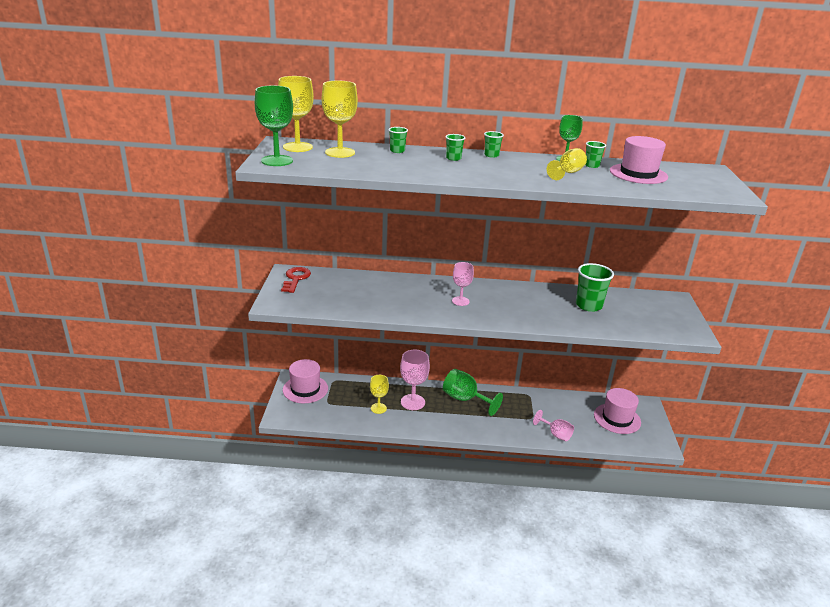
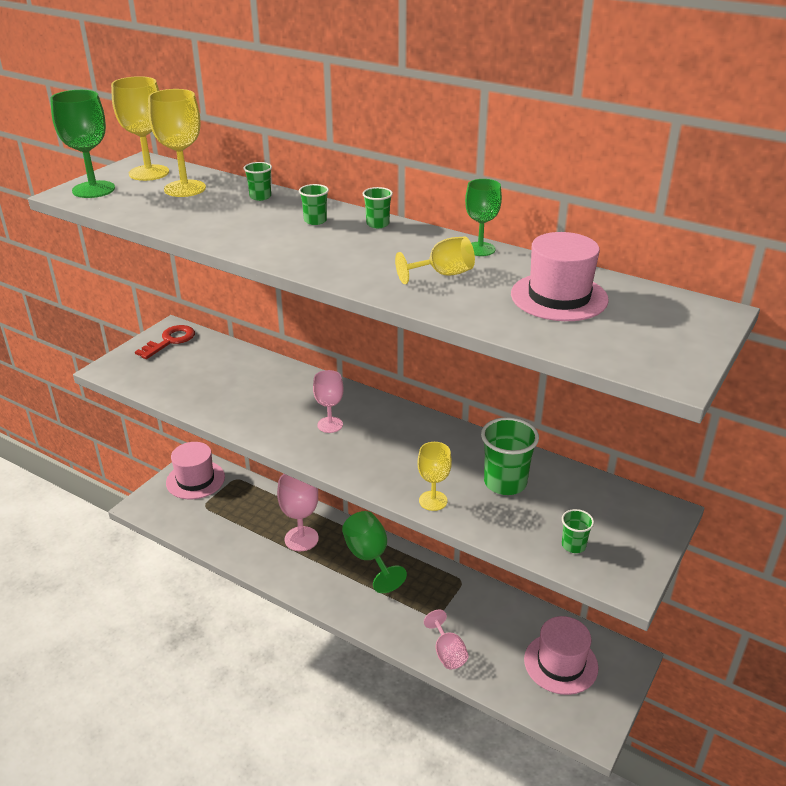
camera: 30 degrees right, 5 degrees up
(378, 408) = (254, 533): yellow goblet -> yellow goblet (433, 501)
(592, 165) = (504, 268): green cup -> green cup (573, 545)

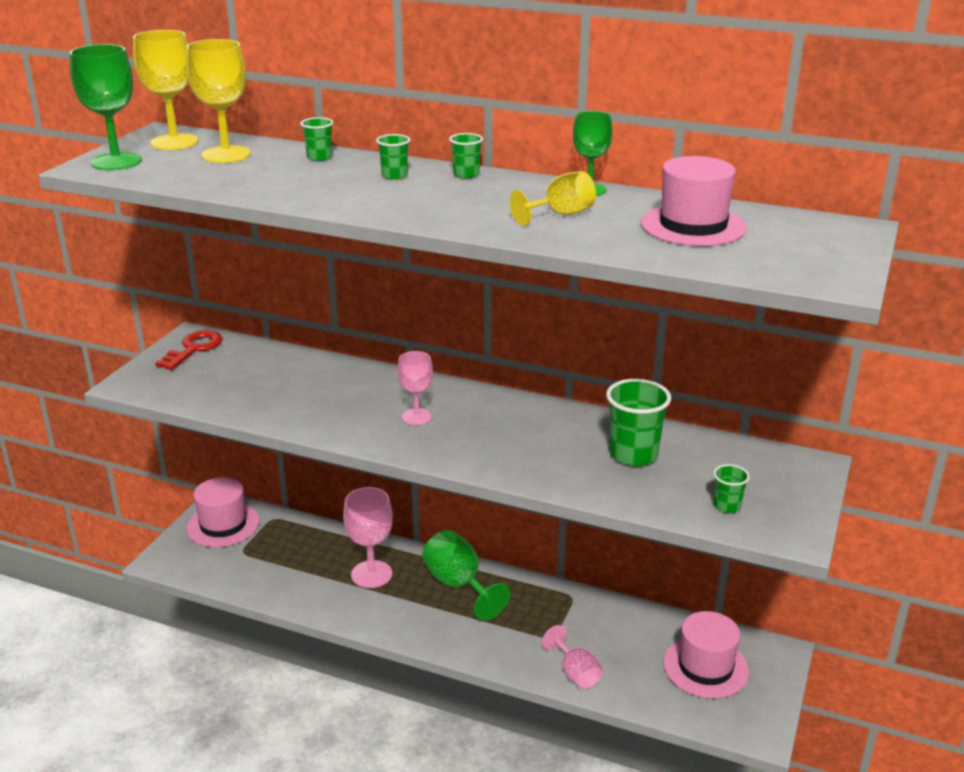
camera: 10 degrees left, 5 degrees down
(433, 501) = (560, 480): yellow goblet -> none

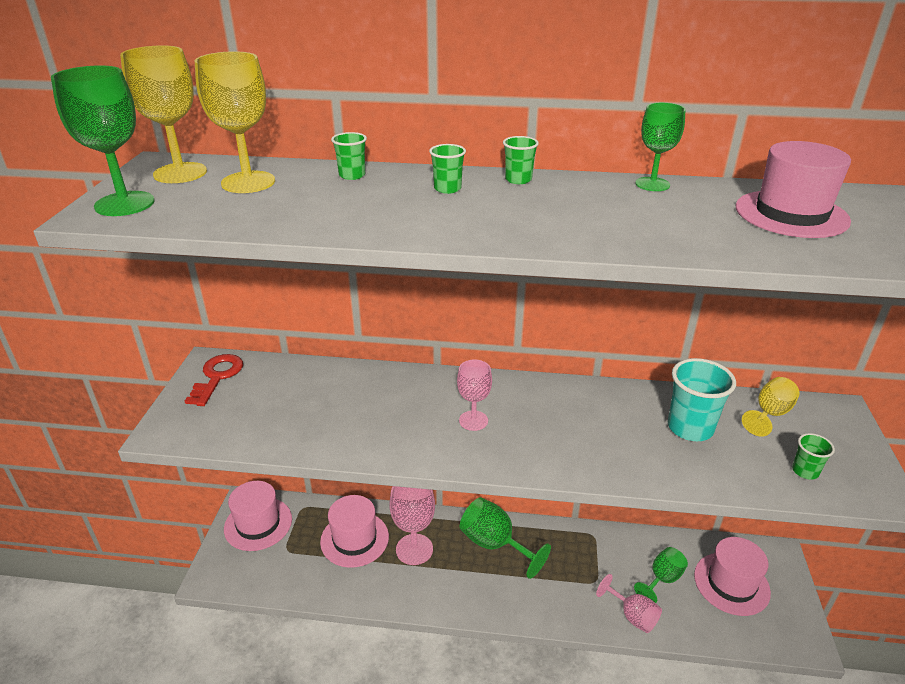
camera: 15 degrees left, 5 degrees up
(314, 554) = (354, 539): none -> pink hat
(560, 214) = (655, 216): yellow goblet -> yellow goblet (769, 414)
(628, 648) = (662, 579): none -> green goblet
(633, 454) = (690, 428): green cup -> turquoise cup

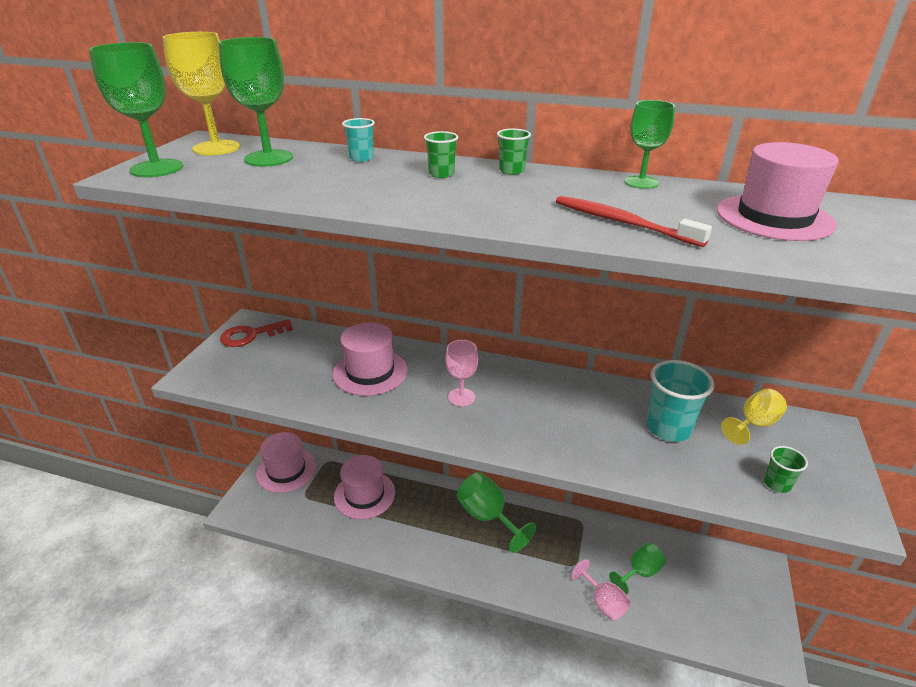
camera: 10 degrees right, 0 degrees up
(217, 377) = (251, 335): red key -> red key turned 135 degrees counterclockwise
(248, 182) = (268, 158): yellow goblet -> green goblet
(352, 175) = (361, 158): green cup -> turquoise cup
(414, 549) = (414, 511): pink goblet -> none
(654, 231) = (623, 223): none -> red toothbrush
(731, 583) = (708, 587): pink hat -> pink hat (370, 372)

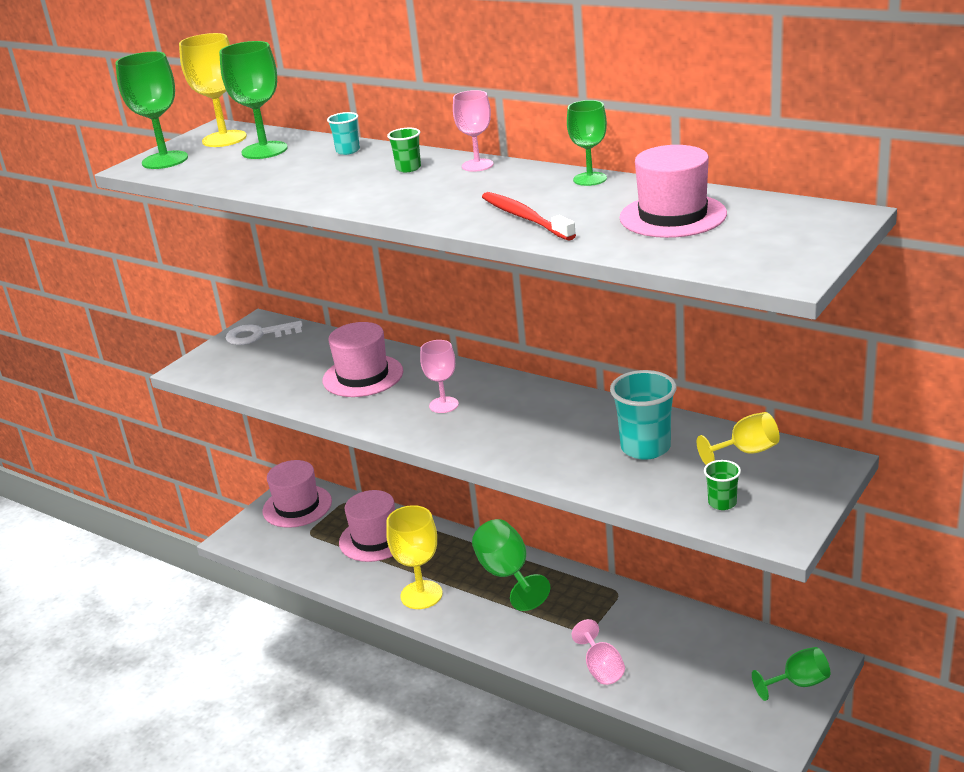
camera: 20 degrees right, 5 degrees down
(251, 335) = (258, 335): red key -> white key
(424, 547) = (421, 595): none -> yellow goblet
(511, 171) = (477, 165): green cup -> pink goblet
(640, 572) = (661, 648): green goblet -> green goblet (798, 683)

